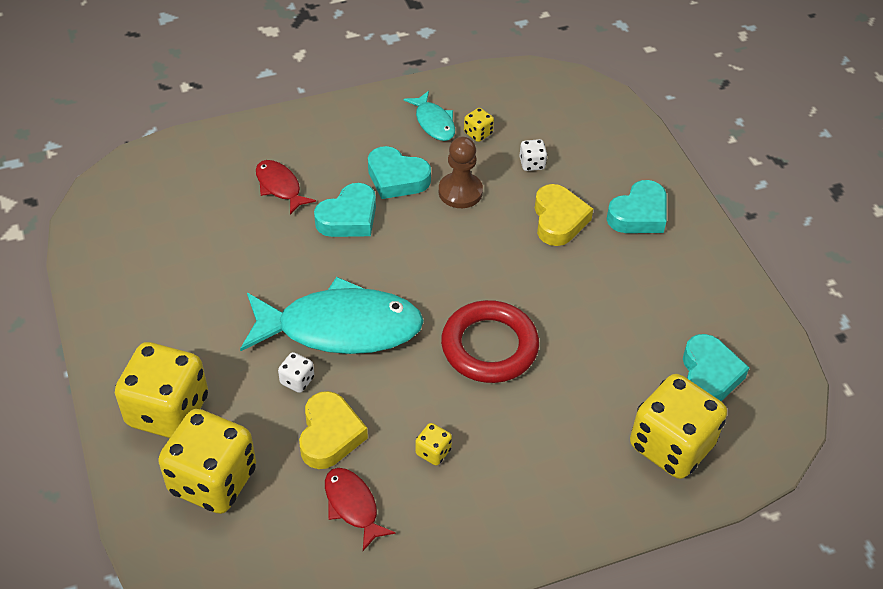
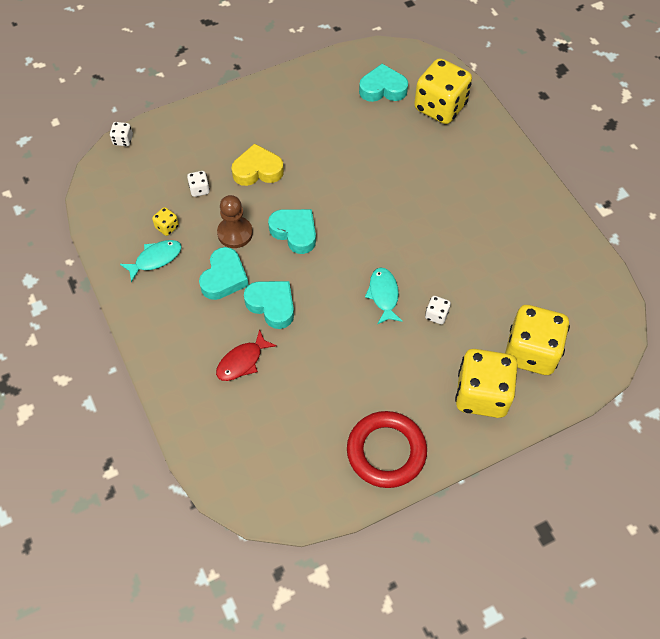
camera: 95 degrees left, 10 degrees up
(330, 435) = (477, 287): yellow heart -> none
(340, 328) = (383, 295): turquoise fish -> turquoise fish, size x0.47
(352, 506) = (527, 266): red fish -> none
(433, 452) = (475, 227): yellow dice -> none
(489, 346) = (383, 203): red ring -> red ring (386, 451)
(615, 100) = (123, 140): none -> white dice
(638, 214) = (246, 124): turquoise heart -> turquoise heart (295, 232)

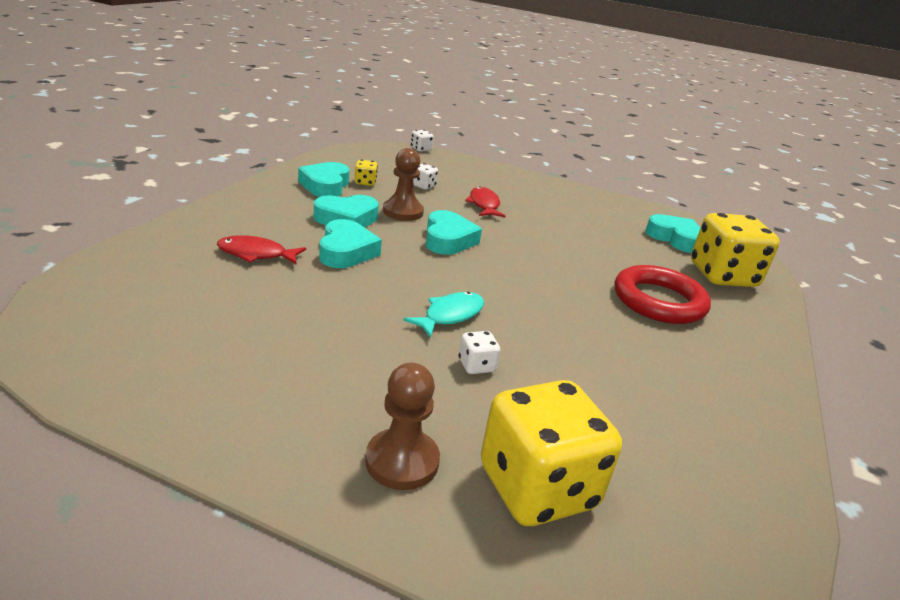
camera: 45 degrees right, 30 degrees down
(155, 259) = (325, 186): turquoise fish -> turquoise heart
(257, 170) = (484, 205): yellow heart -> red fish
(386, 451) = (213, 398): red ring -> red ring (659, 301)
(482, 394) = (402, 461): yellow dice -> brown pawn

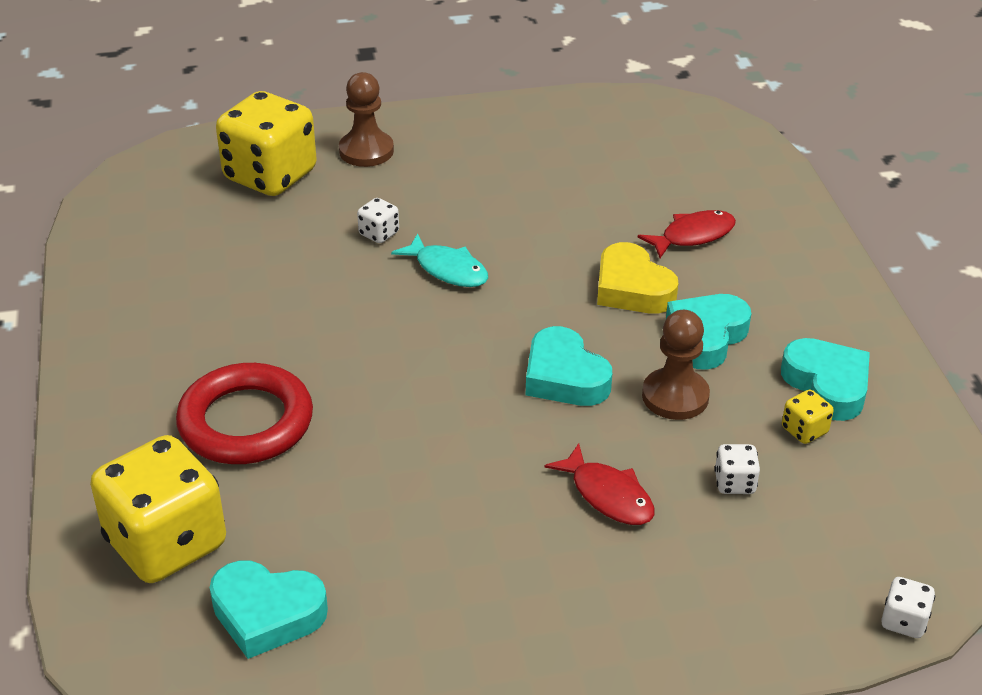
camera: 150 degrees right, 10 degrees up
(346, 251) = (632, 288): turquoise heart -> yellow heart
(450, 315) = (447, 269): turquoise fish -> turquoise fish turned 60 degrees counterclockwise

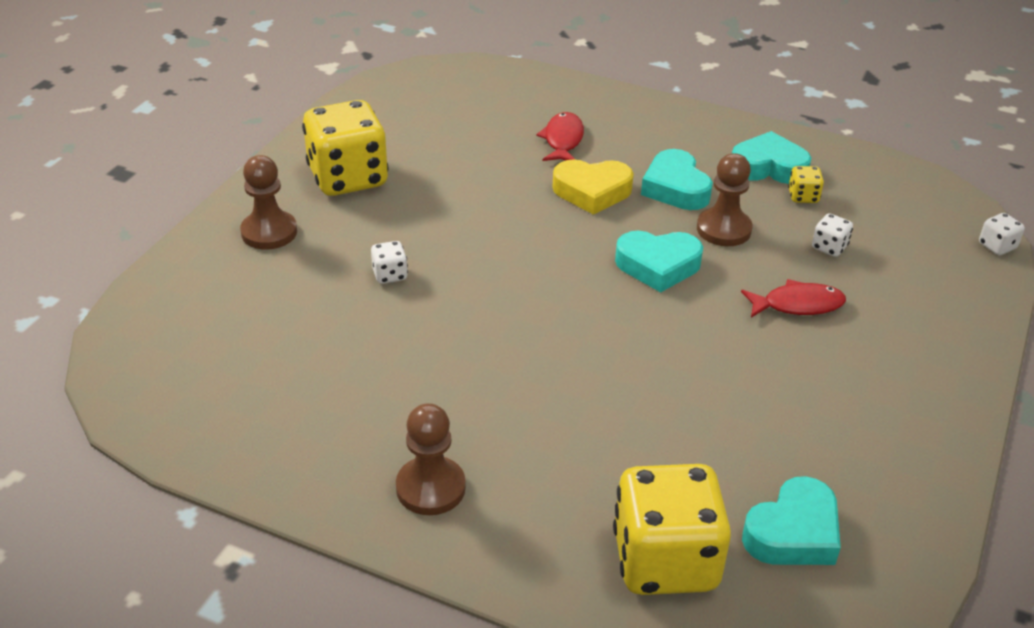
camera: 55 degrees left, 0 degrees up
(145, 374) = (430, 488): none -> brown pawn
(246, 422) = (555, 450): red ring -> none
(270, 176) = (234, 297): yellow dice -> yellow dice (348, 178)
(447, 269) = (476, 261): turquoise fish -> none

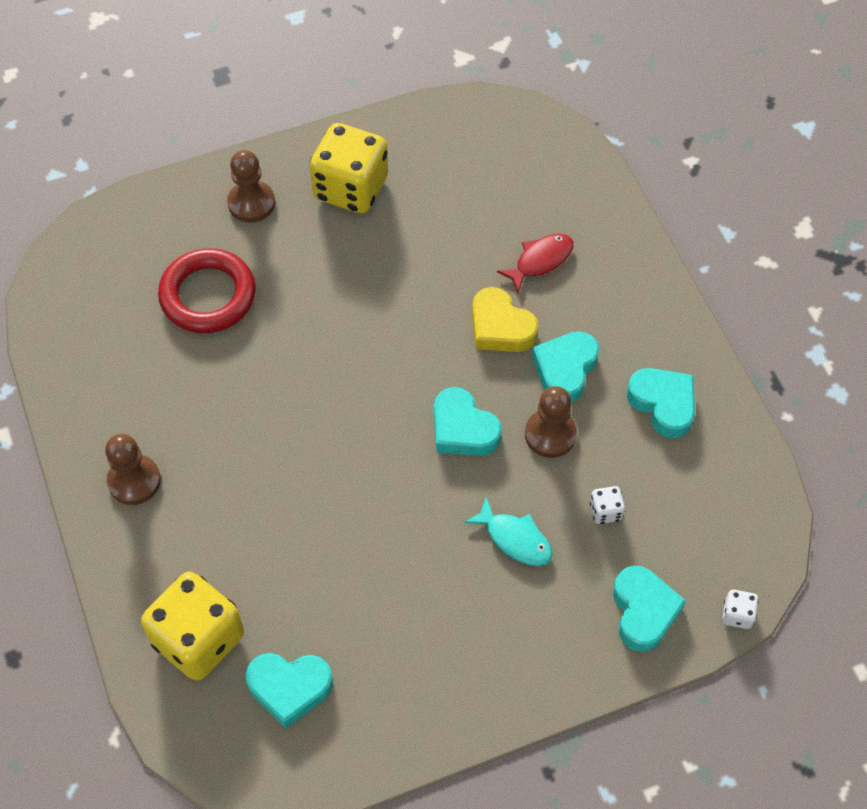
camera: 45 degrees right, 20 degrees up
(314, 313) = (208, 295): none -> red ring
(390, 275) = (284, 299): white dice -> none
(797, 305) = (515, 539): red fish -> turquoise fish
(803, 197) = (651, 452): yellow dice -> none
(944, 285) = (643, 611): none -> turquoise heart

